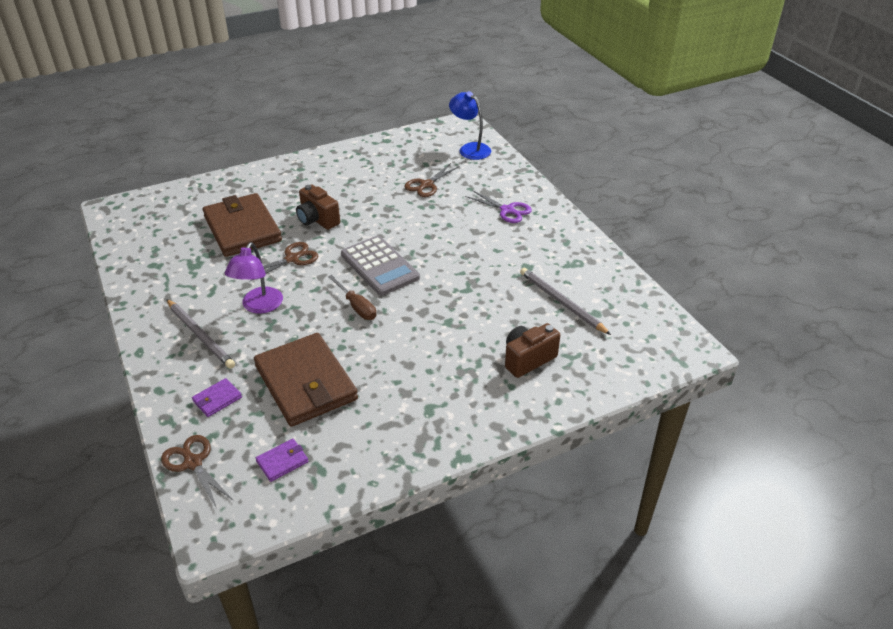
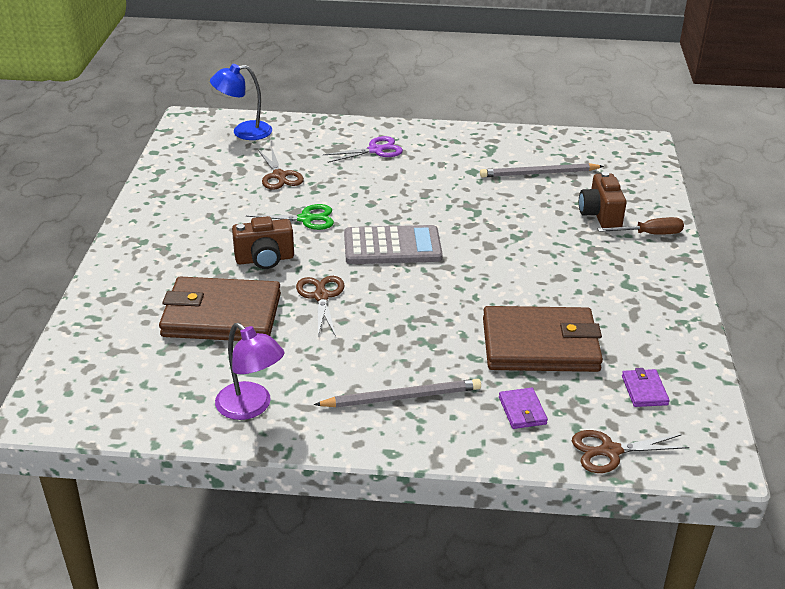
camera: 60 degrees left, 5 degrees down
(259, 306) = (387, 342): purple lamp -> purple lamp (251, 407)
(356, 306) = (446, 280): brown screwdriver -> brown screwdriver (649, 234)
(381, 217) = (306, 219): none -> green scissors

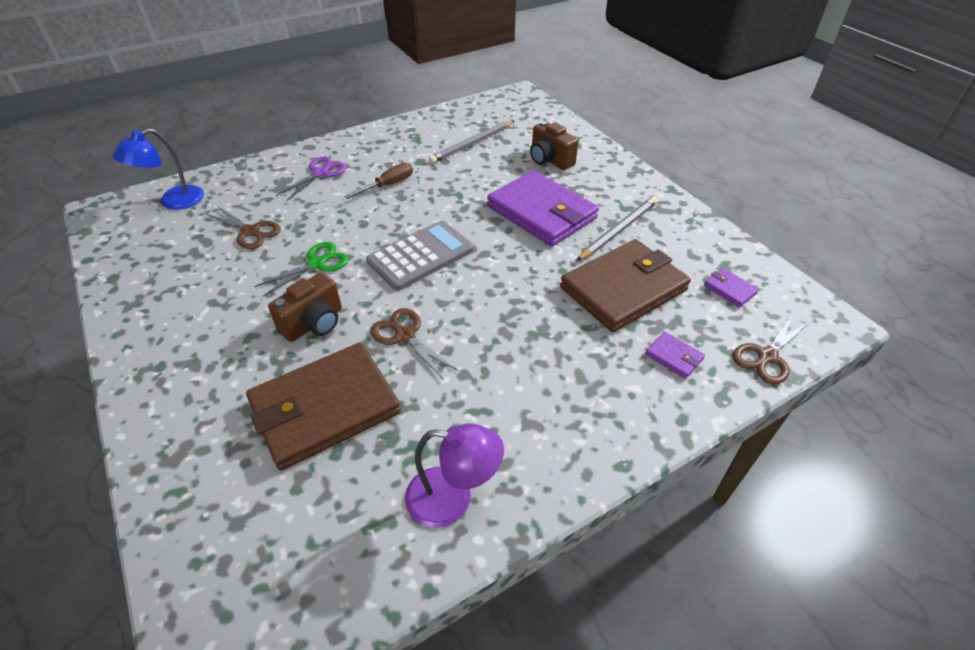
camera: 35 degrees left, 10 degrees up
(401, 397) = (573, 401): grey pencil -> grey pencil (618, 230)
(537, 256) = (542, 212): none -> purple wallet
(649, 234) = (597, 161): brown screwdriver -> brown screwdriver (388, 185)

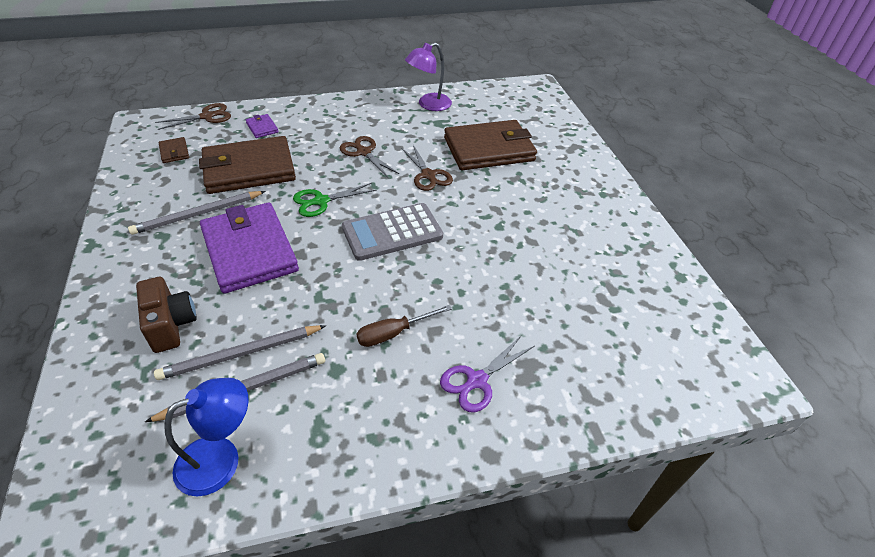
camera: 165 degrees left, 0 degrees up
(174, 202) = (664, 373): blue lamp -> blue lamp (221, 458)
(250, 231) = (557, 300): brown scissors -> brown scissors (364, 152)
(314, 323) = (493, 197): brown camera -> none
(316, 264) = (489, 246): green scissors -> green scissors (321, 201)
(452, 499) = (428, 105): purple lamp -> purple lamp turned 60 degrees counterclockwise
(488, 156) = (241, 354): none -> grey pencil
(729, 289) = (174, 152): purple wallet -> brown wallet

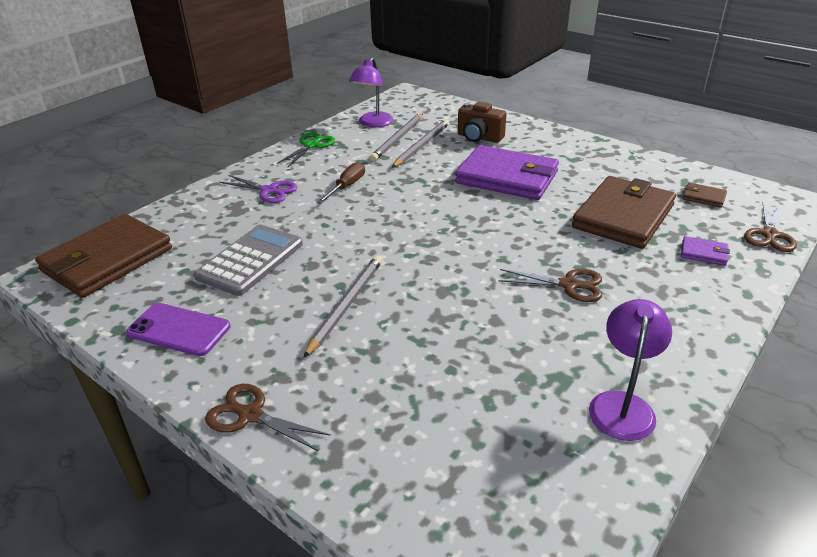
camera: 145 degrees right, 10 degrees down
(198, 214) = (582, 176): grey pencil -> grey pencil (346, 305)
(221, 458) = (373, 123): blue lamp -> purple lamp
(321, 201) = (521, 225): green scissors -> green scissors (311, 145)
(392, 232) = (428, 234): grey calculator -> grey calculator (250, 260)
(428, 175) = (470, 297): brown scissors -> brown scissors (250, 415)
(477, 380) = (269, 191): purple scissors -> purple scissors turned 105 degrees clockwise
(489, 149) = (447, 373): brown wallet -> brown wallet (107, 260)
(633, 252) = (179, 330): none -> purple phone

